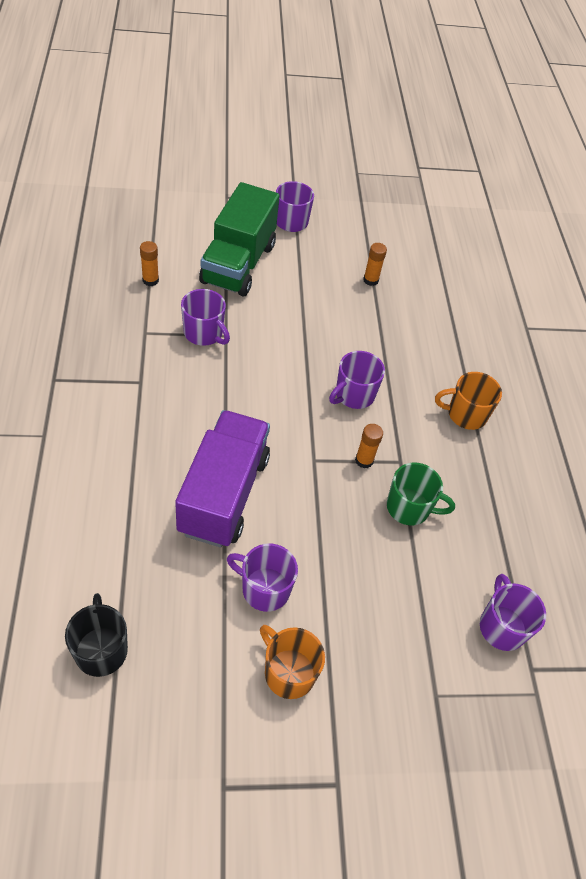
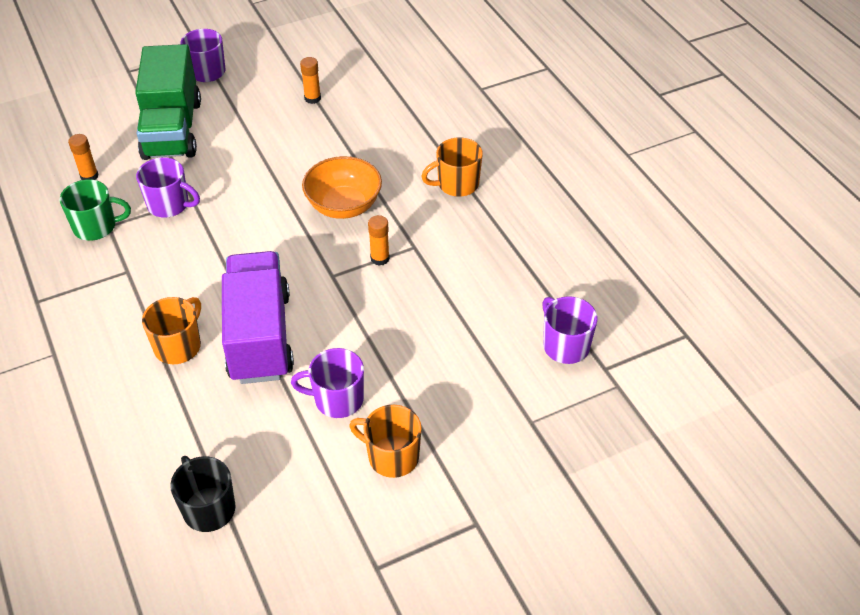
camera: 15 degrees left, 5 degrees down
(150, 473) = (178, 346): none -> orange mug
(354, 395) = (344, 206): purple mug -> orange bowl
(409, 508) = (440, 282): green mug -> green mug (96, 227)

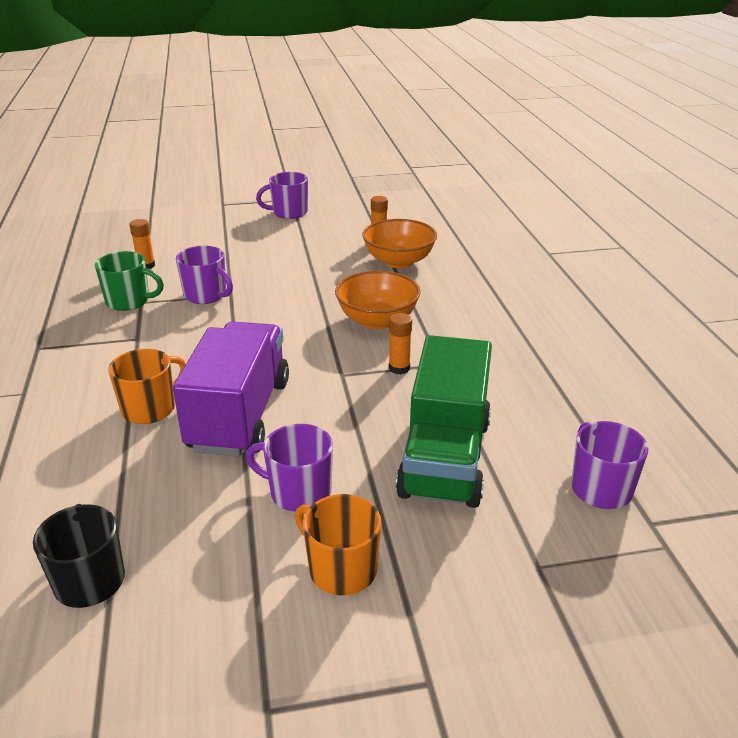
camera: 15 degrees right, 15 degrees down
(172, 129) = (239, 244): green truck -> green truck (445, 458)
(341, 125) = (399, 261): none -> orange bowl
(457, 184) = (503, 320): orange mug -> none

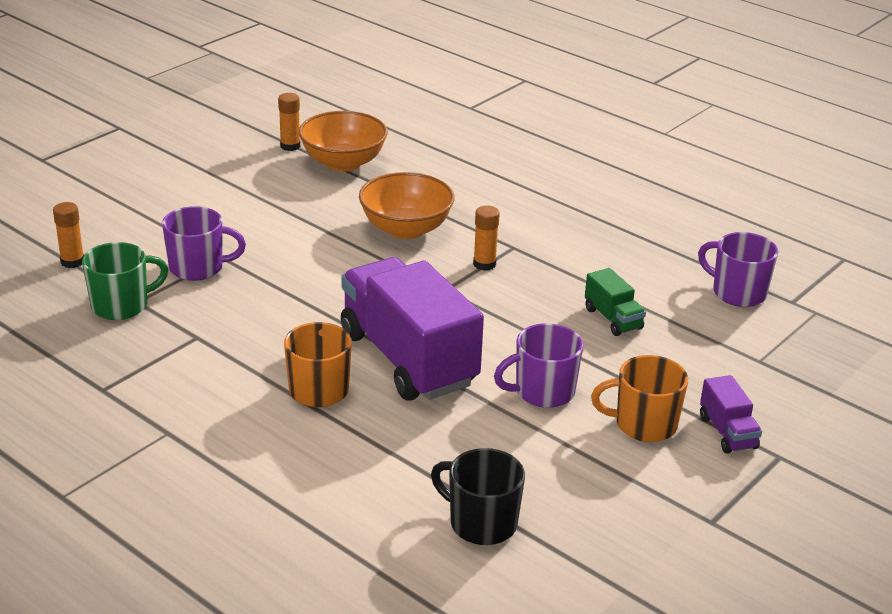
camera: 40 degrees left, 0 degrees up
(289, 212) = (142, 145): purple mug -> none
(409, 623) = (727, 432): none -> purple truck
(445, 458) = (613, 319): green truck -> green truck, size x0.43

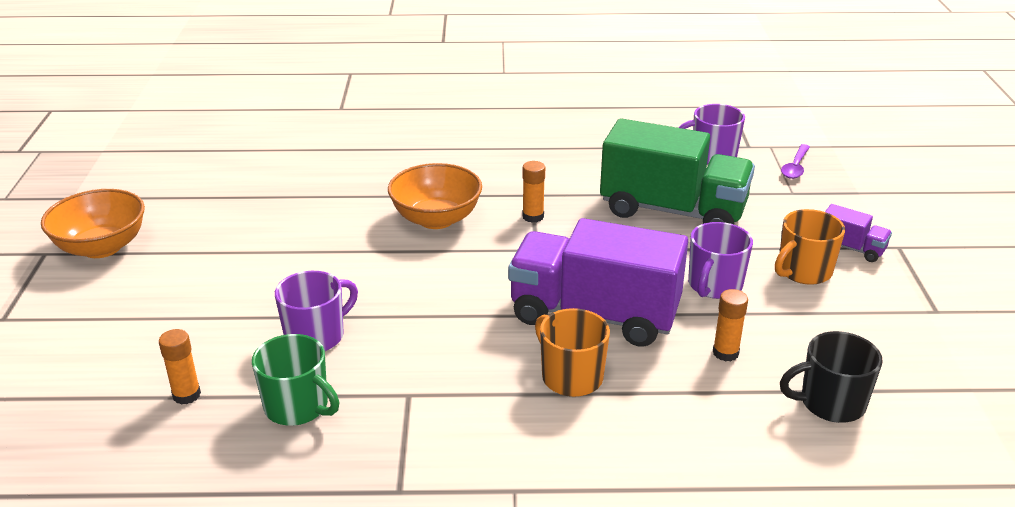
camera: 40 degrees left, 0 degrees up
(121, 305) = (298, 407): green mug -> green mug turned 105 degrees clockwise
(290, 146) = (239, 198): orange glue stick -> orange glue stick (725, 353)
(343, 163) = (306, 191): orange bowl -> orange bowl (102, 247)
(613, 319) = (672, 211): green truck -> green truck, size x2.31
(806, 341) = (795, 167): none -> purple spoon

